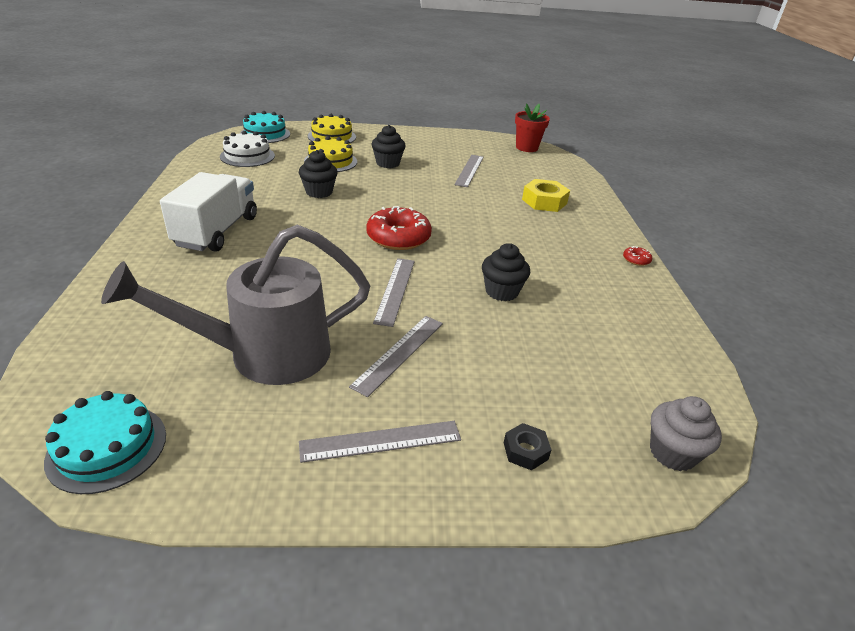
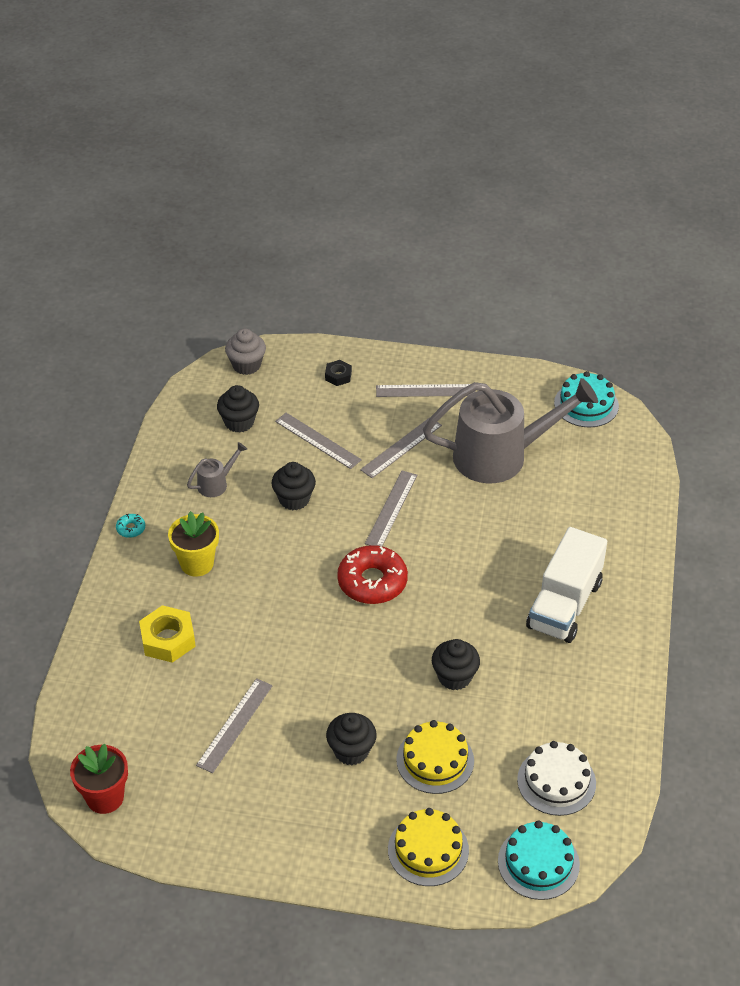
camera: 165 degrees left, 10 degrees up
(507, 352) = (317, 441): none -> grey ruler
(558, 241) = (197, 563): none -> yellow flower pot
(590, 299) = (216, 484): none -> grey watering can
(616, 365) = (239, 422): none -> black cupcake
(636, 260) = (131, 528): red donut -> turquoise donut

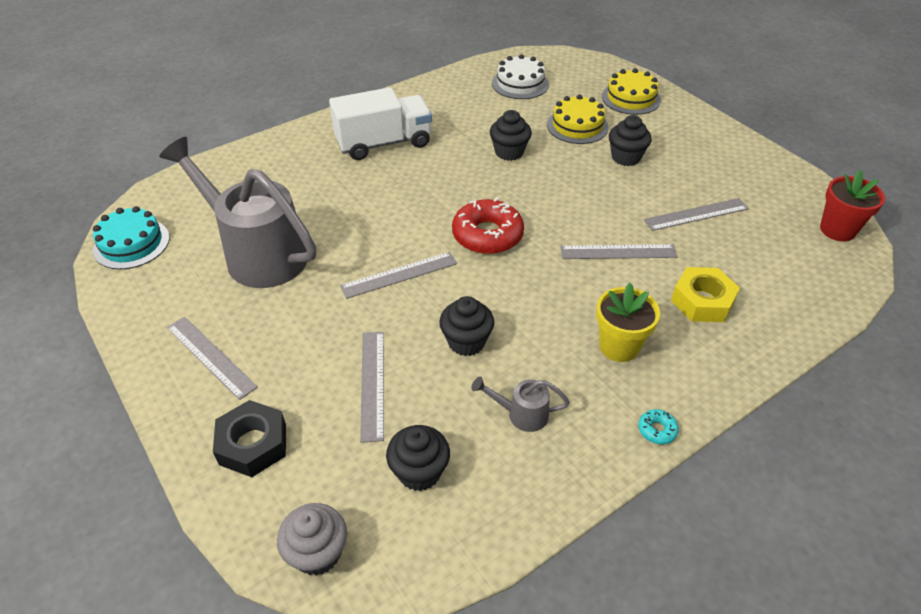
camera: 135 degrees left, 0 degrees up
(338, 376) = (253, 444): black nut -> black nut, size x1.75
(401, 447) = (315, 318): grey ruler -> grey ruler (618, 252)
(538, 863) = (576, 66): turquoise cake -> none

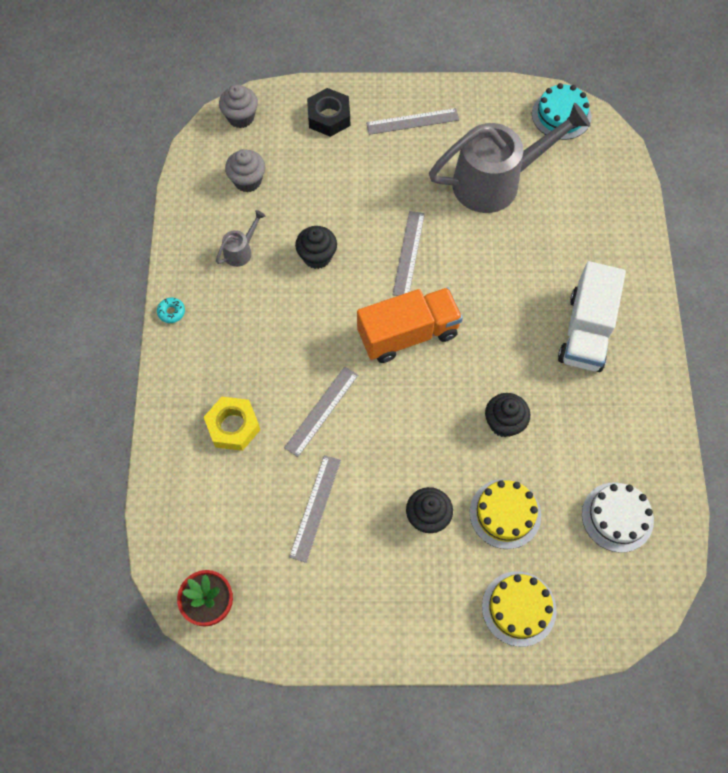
camera: 125 degrees right, 20 degrees up
(373, 384) = (325, 190): grey ruler -> none
(419, 472) = (247, 181): black cupcake -> grey cupcake
(487, 235) = (408, 334): red donut -> orange truck
(619, 346) = (242, 340): yellow flower pot -> none

